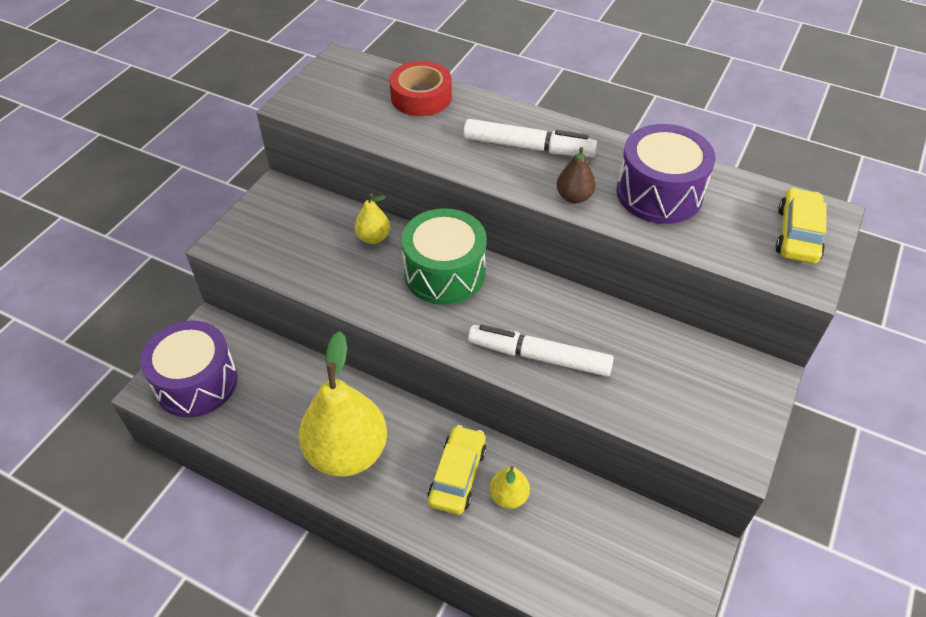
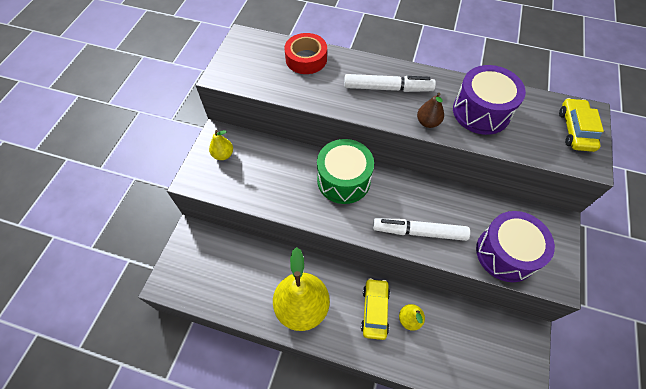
camera: 10 degrees left, 10 degrees up
(196, 382) = (192, 274): purple drum -> purple drum (506, 253)
(373, 237) = (290, 161): yellow pear -> yellow pear (223, 155)

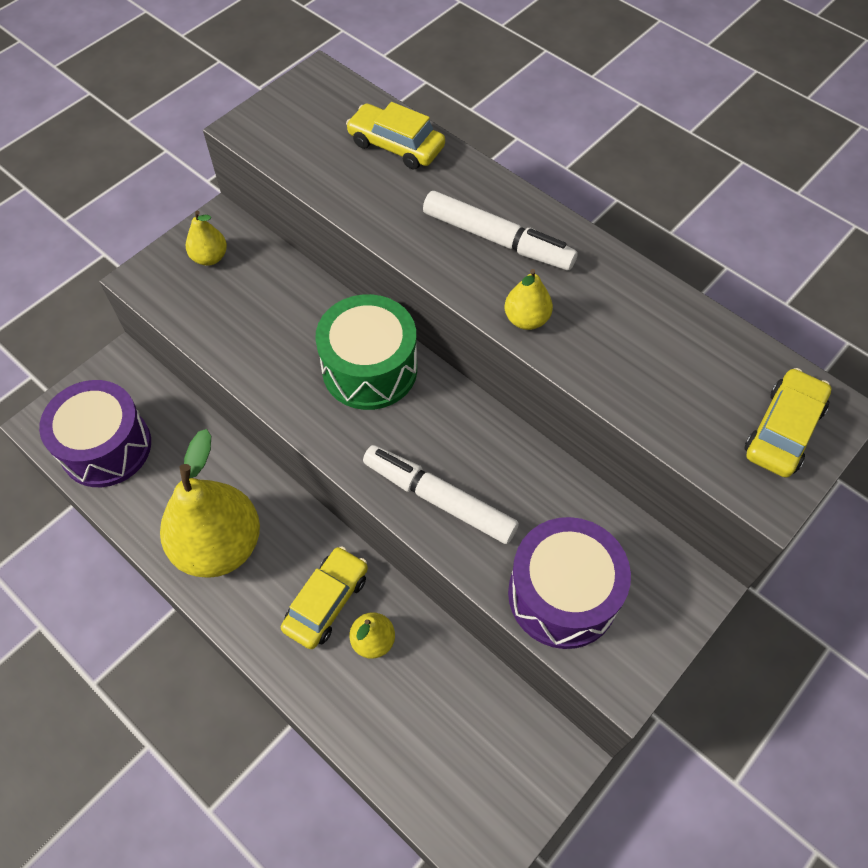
camera: 25 degrees right, 0 degrees up
(306, 59) = (396, 145): red tape -> yellow car
(428, 122) = (526, 319): brown pear -> yellow pear
(481, 112) = (632, 336): purple drum -> purple drum (106, 447)

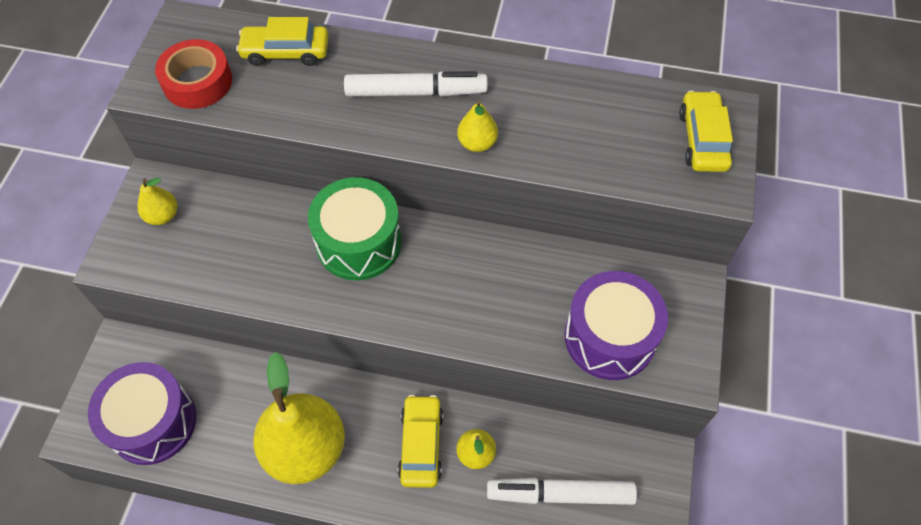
camera: 30 degrees left, 0 degrees up
(296, 140) = (197, 82): none -> red tape
(439, 498) = (477, 315): white marker -> white marker (560, 494)

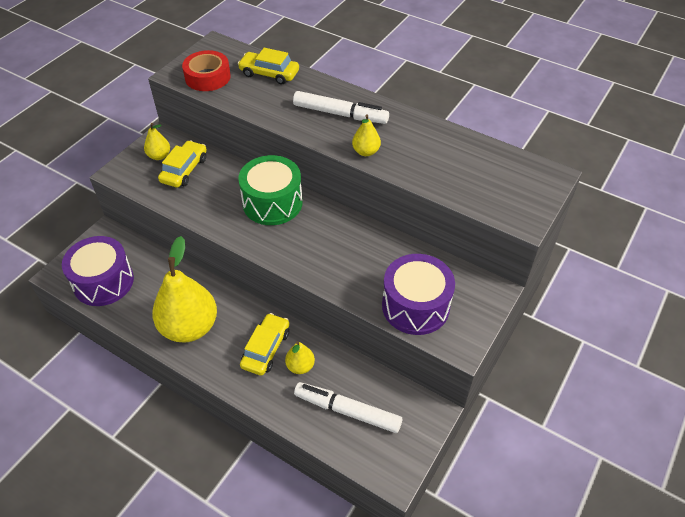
camera: 20 degrees right, 10 degrees down
(703, 139) = (525, 188): yellow car -> yellow car (184, 170)

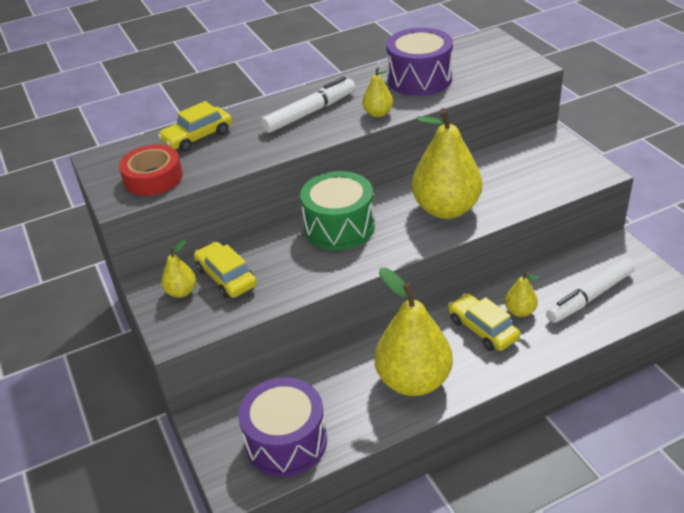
camera: 55 degrees left, 10 degrees down
(334, 256) = (446, 209): none -> yellow pear
(415, 306) = (540, 181): purple drum -> purple drum (419, 79)

